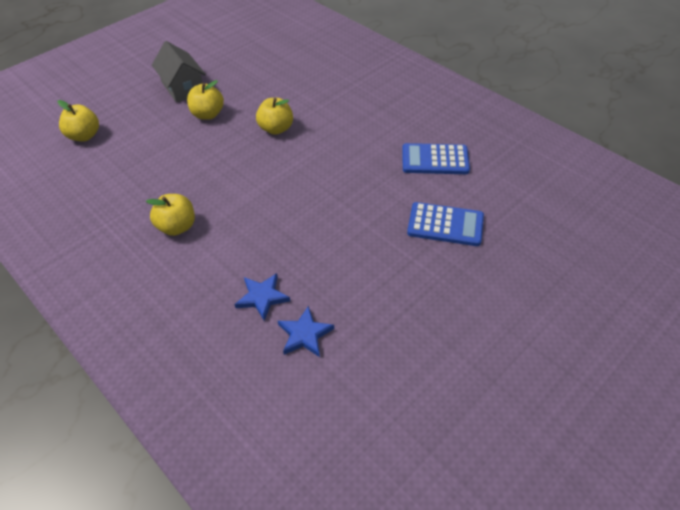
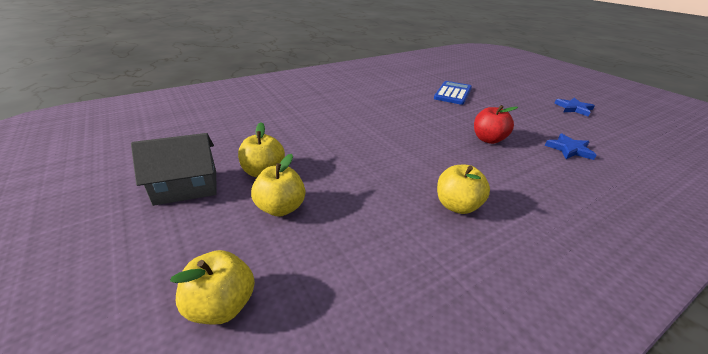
camera: 80 degrees left, 15 degrees down
(262, 297) = (540, 163): blue star -> blue star (573, 108)
(276, 129) = (319, 135): yellow apple -> yellow apple (281, 208)
(307, 256) = (488, 139): none -> red apple
(435, 160) = (389, 87): blue calculator -> none

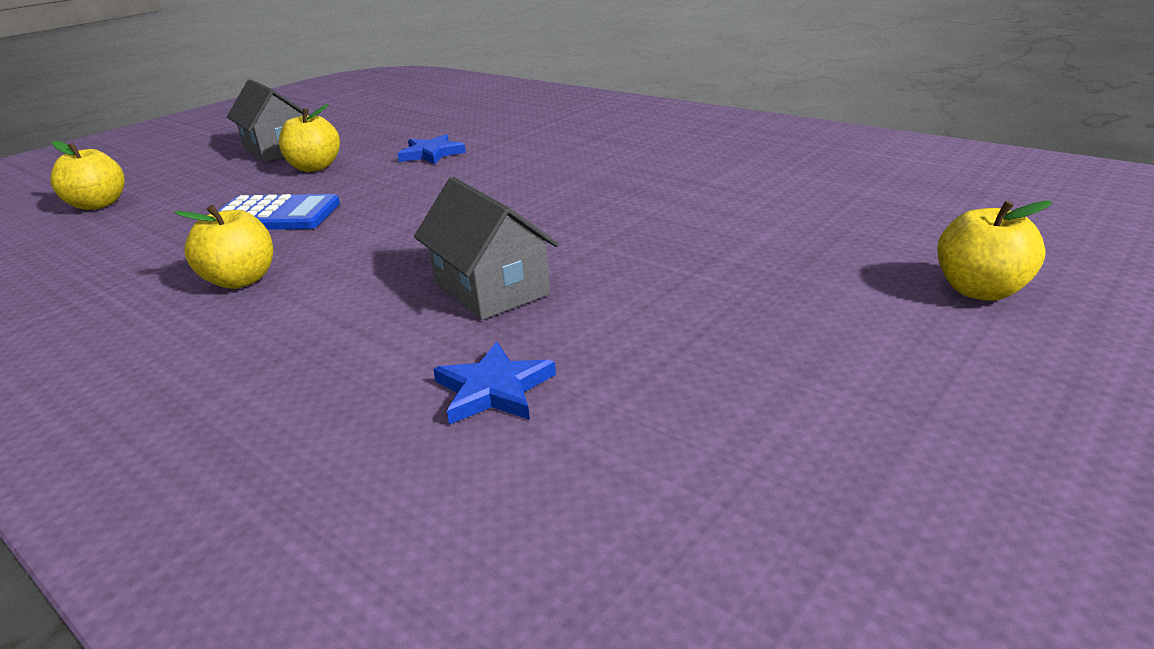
camera: 75 degrees right, 5 degrees down
(281, 208) = (238, 191): yellow apple -> yellow apple (980, 291)
(453, 93) = (738, 231): blue calculator -> blue calculator (275, 215)
(488, 139) = (491, 288): red apple -> grey house
(573, 108) = (844, 415): blue star -> blue star (431, 154)

